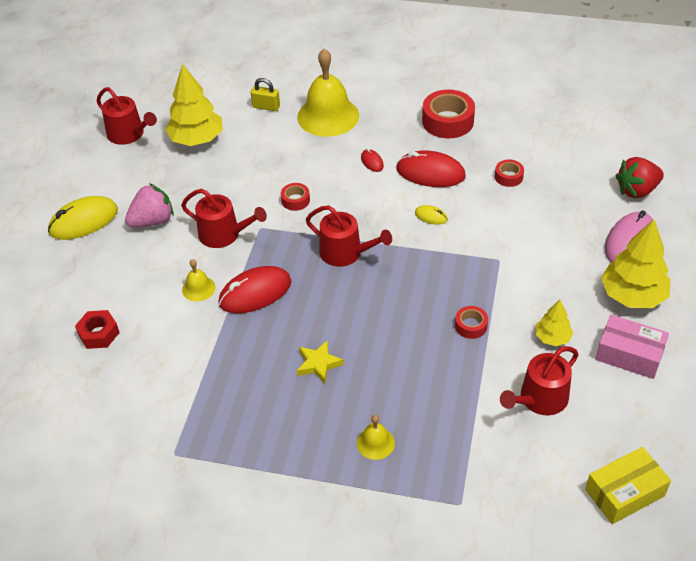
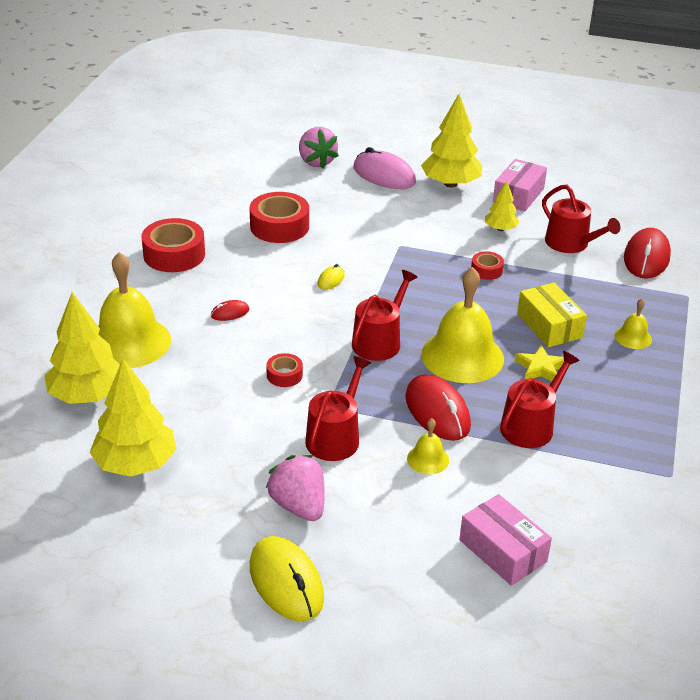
camera: 90 degrees left, 10 degrees down
(99, 334) = (502, 551): red nut -> pink box
(129, 134) = (96, 540): red watering can -> red watering can (531, 426)
(266, 107) = (87, 395): yellow padlock -> yellow tree
(330, 308) = (462, 356): none -> yellow bell
(430, 173) = (260, 274): red mouse -> red mouse (646, 258)
(508, 177) = (279, 226): red tape -> red tape, size x1.93
(624, 493) = (658, 218): yellow box -> yellow box (549, 325)
(637, 190) = (316, 161): red strawberry -> pink strawberry

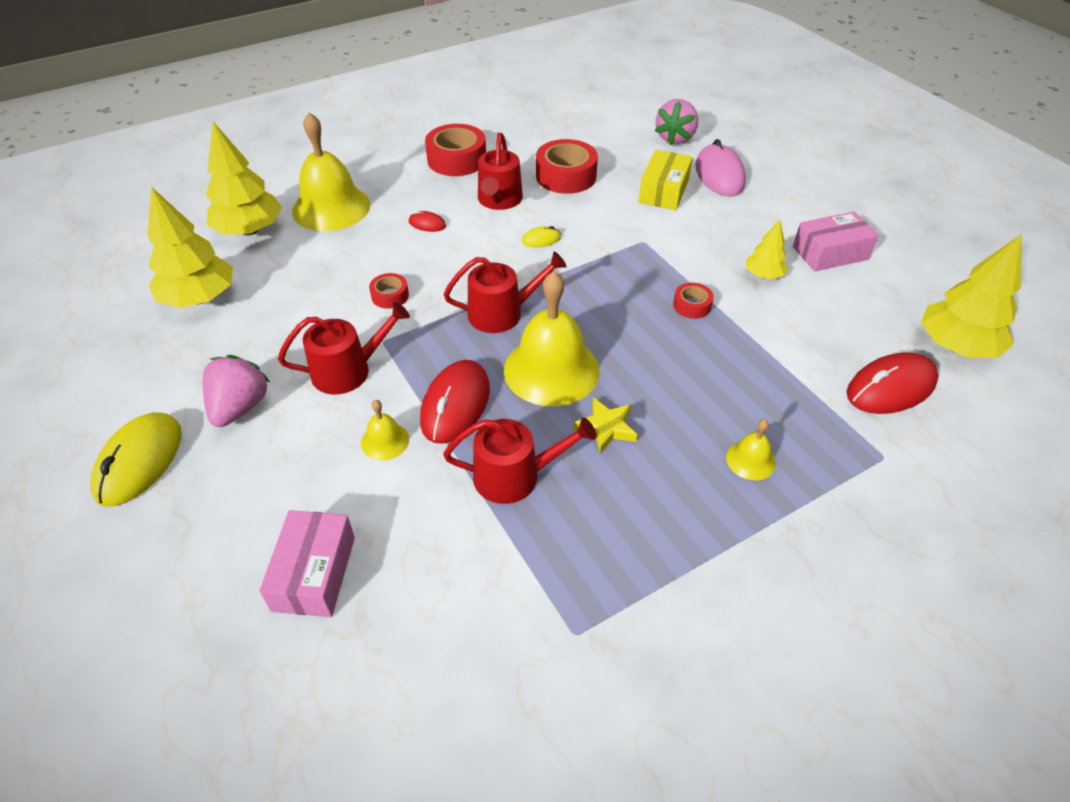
camera: 45 degrees right, 10 degrees up
(450, 184) = (773, 210): yellow tree -> yellow tree (956, 346)
(549, 325) = (677, 393): yellow box -> yellow box (663, 191)
(571, 244) = (819, 327): red watering can -> red watering can (499, 200)

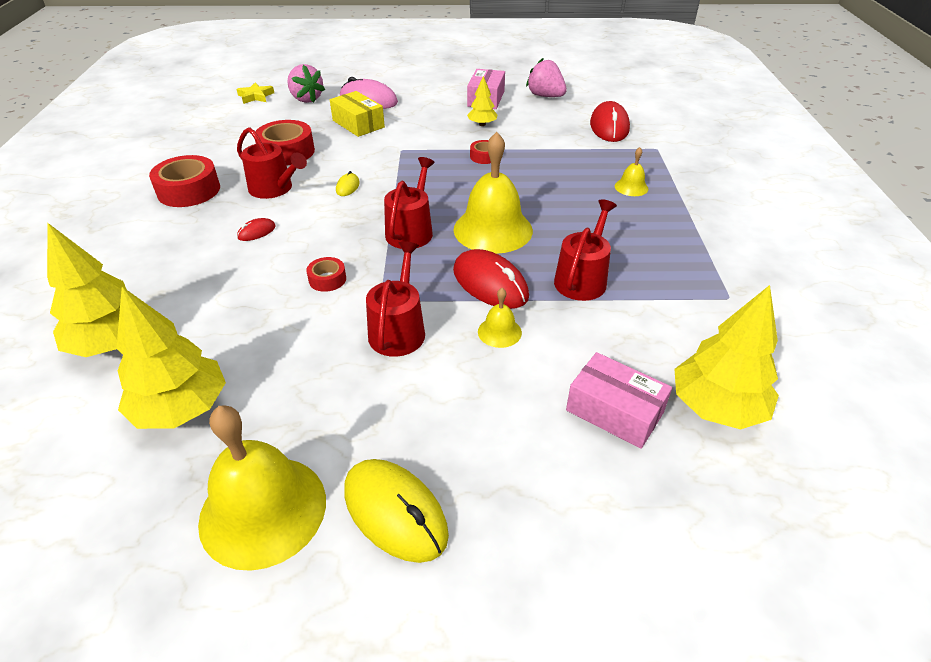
camera: 60 degrees left, 5 degrees down
(240, 407) = (382, 413): pink strawberry -> pink strawberry (545, 96)
(331, 207) = (154, 278): yellow bell -> yellow bell (263, 510)
(606, 427) = (566, 226): yellow star -> yellow star (255, 96)
(956, 346) = (594, 98): yellow tree -> yellow tree (716, 407)

